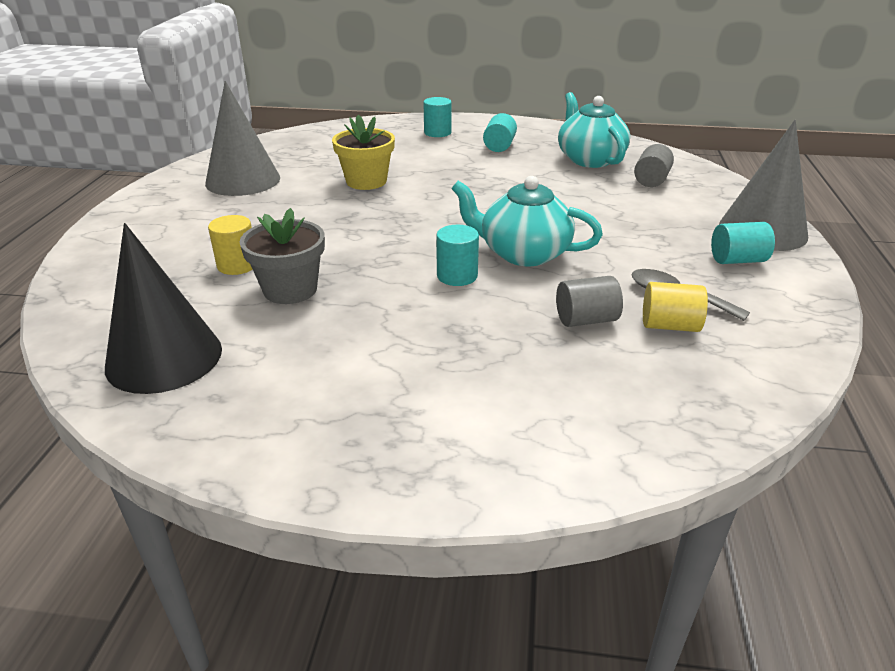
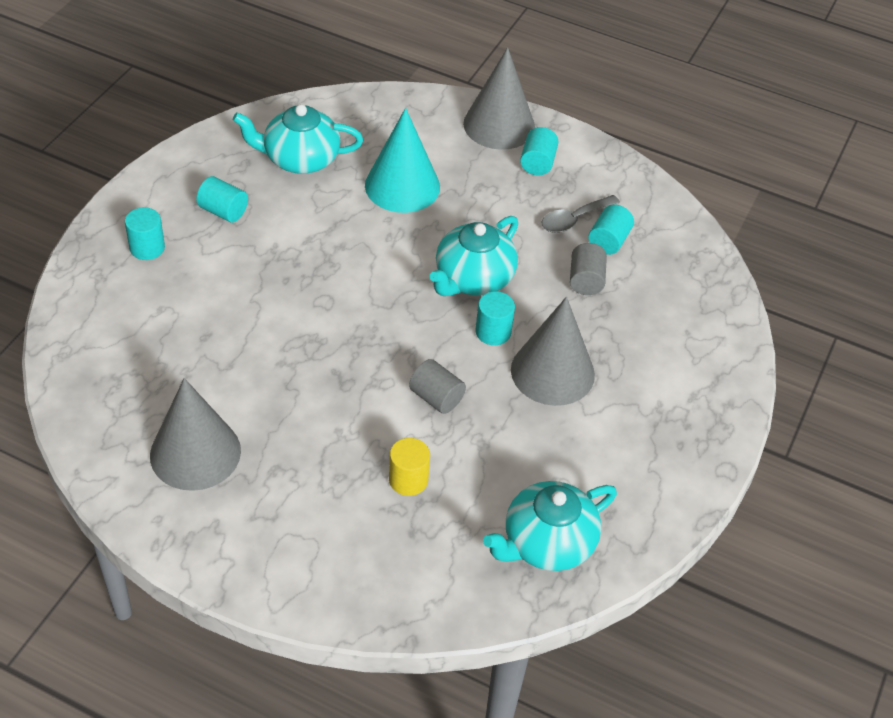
camera: 75 degrees left, 15 degrees up
(164, 357) = (547, 543): black cone -> turquoise teapot
(290, 289) = (471, 447): grey flower pot -> none
(366, 181) = (260, 345): yellow flower pot -> none
(423, 320) = (552, 372): none -> grey cone
(610, 201) = (402, 186): none -> turquoise cone
(651, 180) = (373, 141): grey cylinder -> grey cylinder (436, 398)
(669, 325) = (608, 241): yellow cylinder -> turquoise cylinder

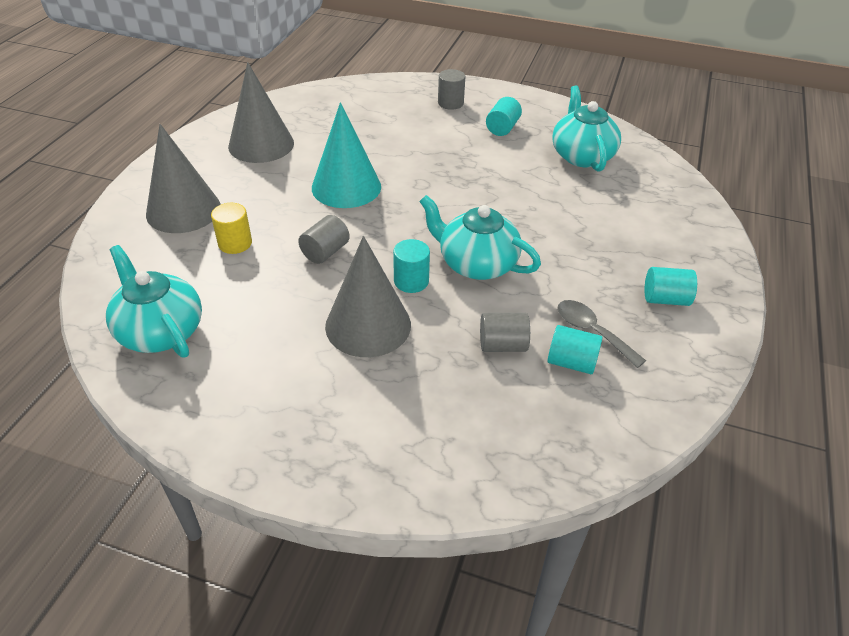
camera: 85 degrees right, 5 degrees down
(147, 248) = (450, 103): turquoise cylinder -> grey cylinder
(402, 186) = (579, 212): turquoise cone -> turquoise cone (346, 187)
(499, 125) = (706, 267): grey cone -> grey cone (183, 210)

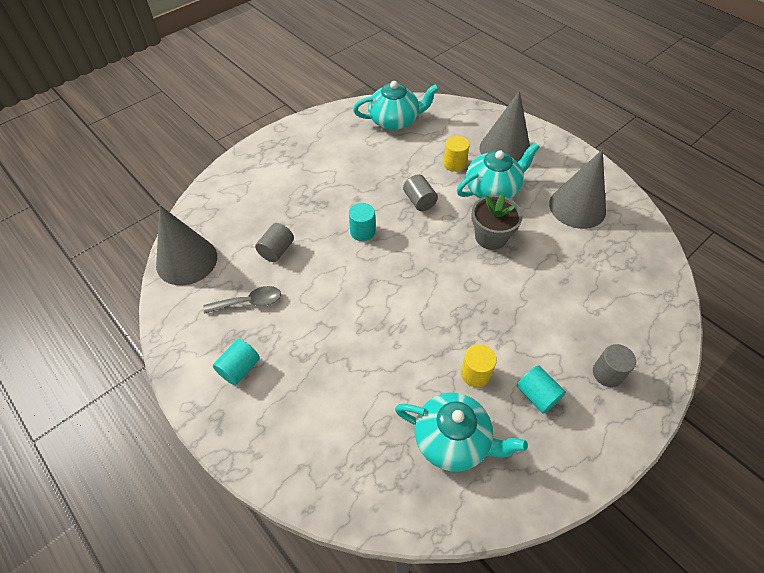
camera: 120 degrees right, 10 degrees up
(346, 187) = (491, 237): turquoise cone -> grey flower pot
(368, 325) = (339, 198): grey cone -> grey cone (186, 260)
(476, 264) = (355, 273): turquoise teapot -> turquoise teapot (492, 189)
(514, 159) = (475, 373): none -> yellow cylinder
(571, 362) = (237, 276): turquoise cylinder -> none

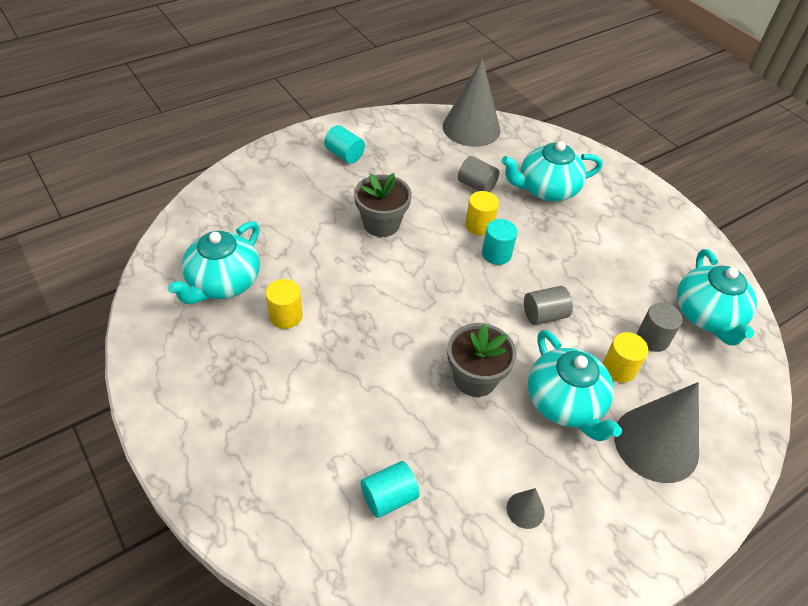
camera: 95 degrees right, 5 degrees down
(249, 302) = (414, 164): grey spoon -> none
(275, 202) = (546, 189): none -> turquoise teapot
(330, 245) = (479, 225): none -> yellow cylinder
(342, 318) = (381, 224): none -> grey flower pot
(537, 395) = (242, 363): turquoise cylinder -> turquoise cylinder (389, 497)
(577, 207) = (525, 510): grey cone -> grey cone, size x0.42
(607, 373) = (243, 444): grey cylinder -> grey cylinder (652, 339)

